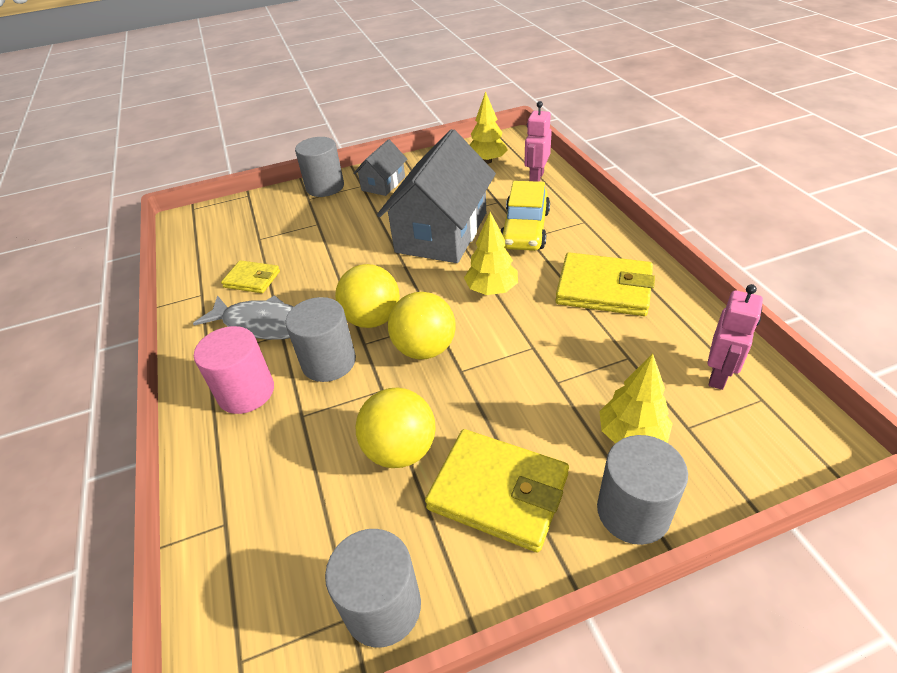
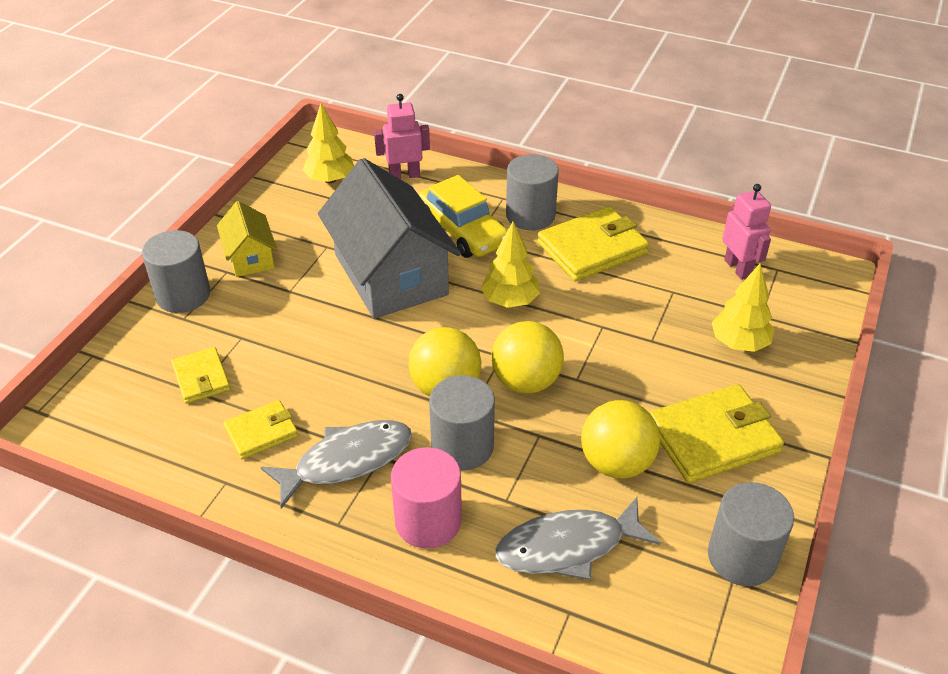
camera: 50 degrees left, 0 degrees up
(270, 234) = (201, 378): none -> yellow wallet
(288, 479) = (568, 547): none -> grey fish
(383, 184) = (250, 257): grey house -> yellow house
(536, 178) = (404, 175): pink robot -> pink robot turned 105 degrees clockwise
(633, 511) = (795, 388): grey cylinder -> grey cylinder (530, 215)

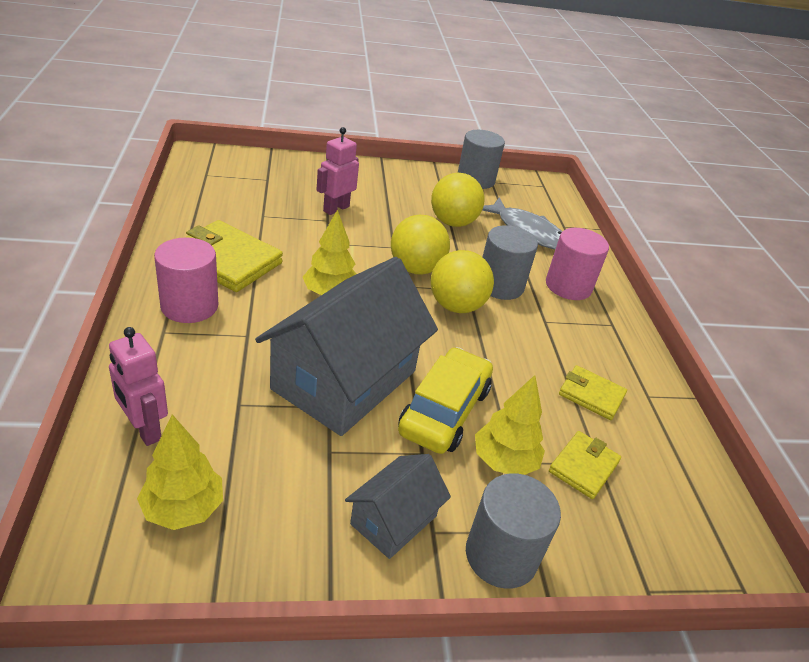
camera: 125 degrees left, 5 degrees down
(250, 257) = (393, 520): yellow house -> grey house
(346, 461) = (566, 337): grey fish -> none
(463, 231) = (241, 347): yellow car -> yellow car (444, 411)
(530, 215) = (189, 306): grey cylinder -> pink cylinder
(713, 438) = (400, 191): yellow wallet -> none
(738, 268) = (215, 190): pink robot -> pink robot (336, 208)
(739, 343) = (304, 186): yellow tree -> yellow tree (504, 461)

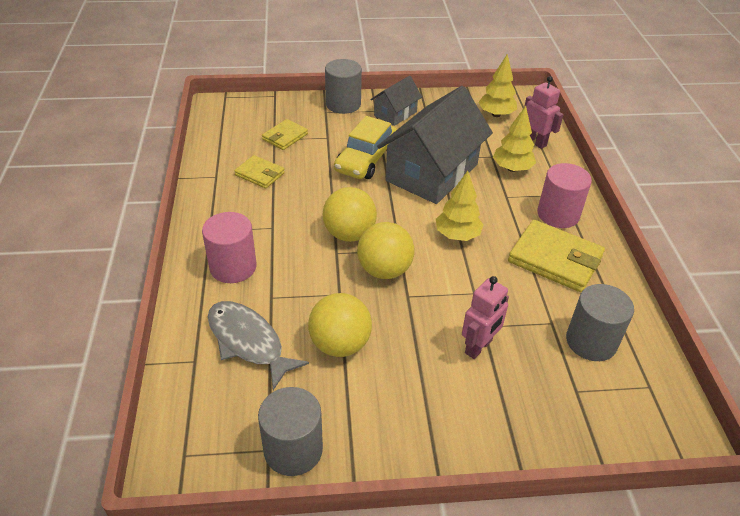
camera: 175 degrees left, 5 degrees up
(500, 285) = (304, 260): grey cylinder -> grey cylinder (591, 341)
(504, 461) = (333, 137): yellow tree -> yellow tree (512, 168)

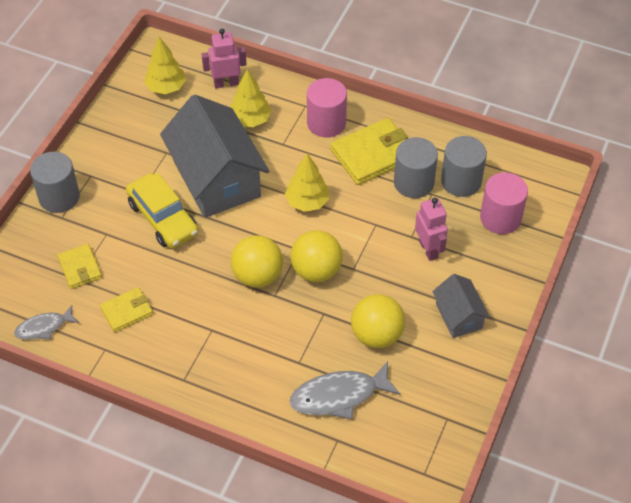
camera: 60 degrees left, 10 degrees up
(218, 140) = (44, 327): none -> grey fish
(233, 267) = (245, 377): pink cylinder -> pink cylinder (500, 218)
(293, 449) = (455, 403): grey cylinder -> grey cylinder (413, 182)
(395, 114) = (107, 162): grey house -> grey house (459, 316)

